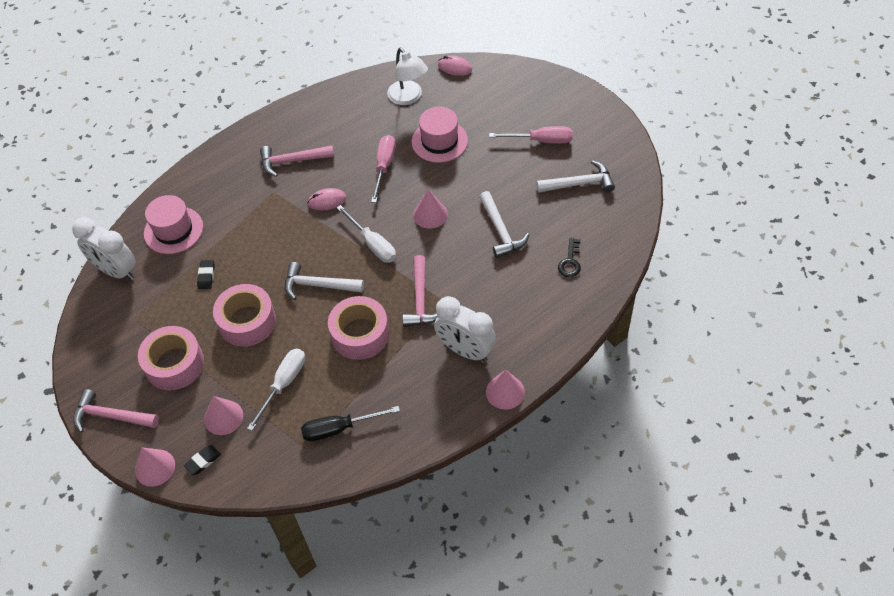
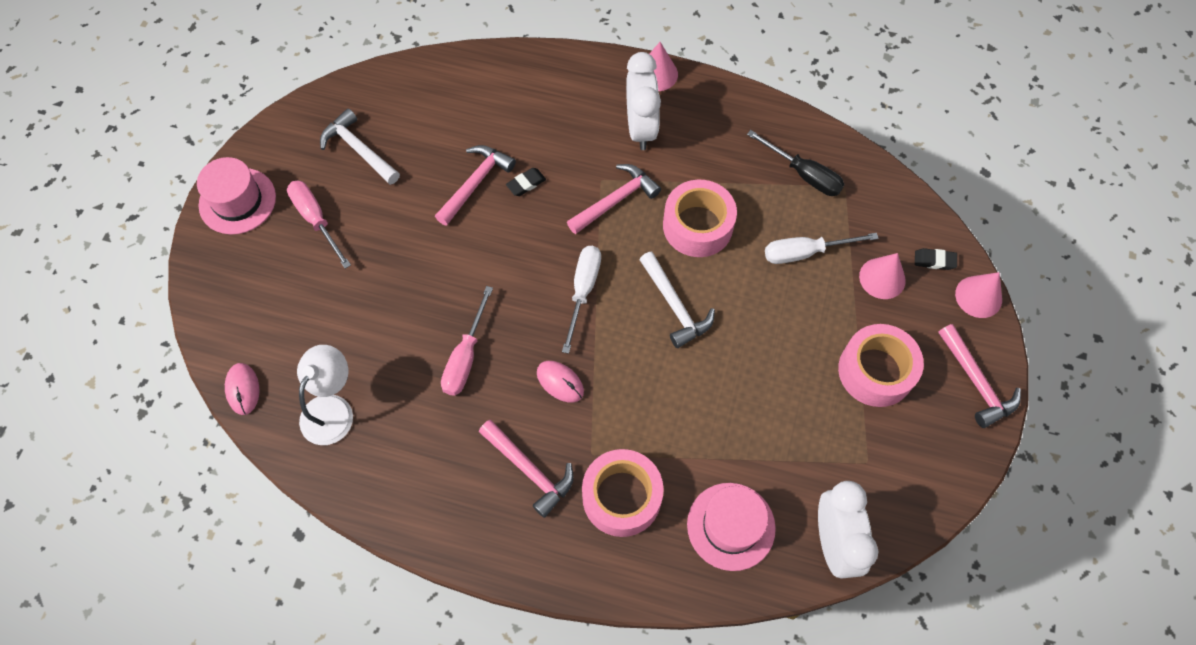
camera: 130 degrees left, 10 degrees up
(206, 276) = (756, 431): black eraser -> black eraser (526, 183)
(247, 321) = (772, 341): pink tape -> pink tape (621, 497)
(384, 166) = (465, 357): pink screwdriver -> pink screwdriver turned 45 degrees counterclockwise
(430, 214) = (501, 262): pink cone -> none
(439, 141) = (385, 323): pink hat -> pink hat (237, 201)
(501, 231) = (475, 183): white hammer -> pink hammer
(570, 261) = (471, 103): black key -> none

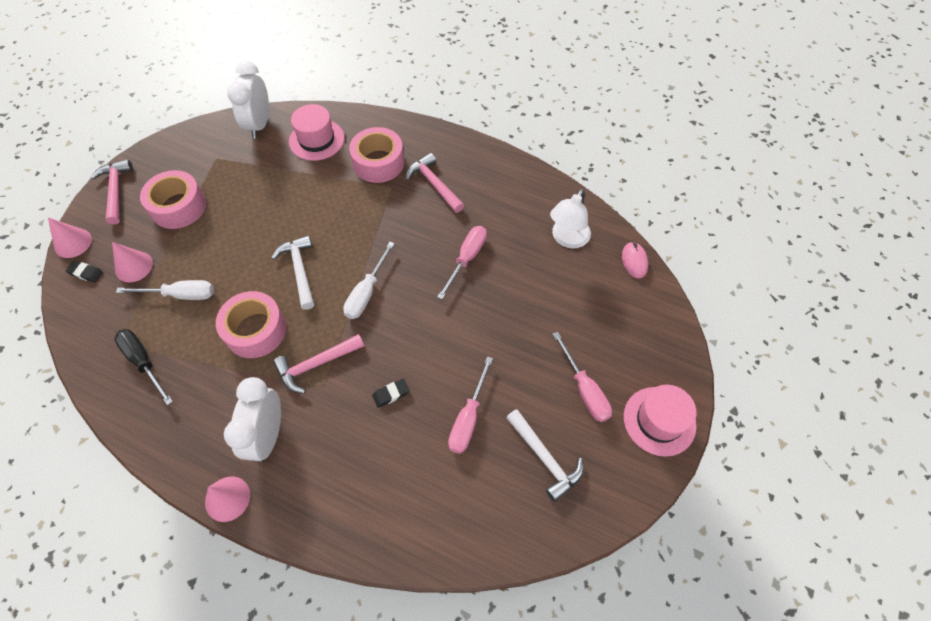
camera: 170 degrees left, 5 degrees down
(440, 173) = (468, 418): none -> pink screwdriver
(475, 183) = (437, 402): pink hammer -> none
(560, 382) = (401, 232): pink mouse -> none

